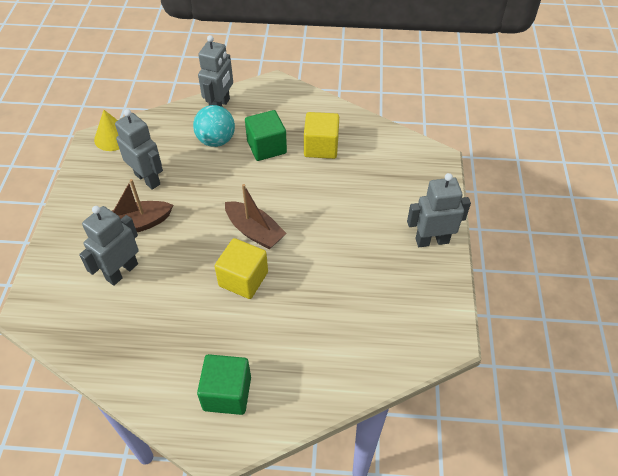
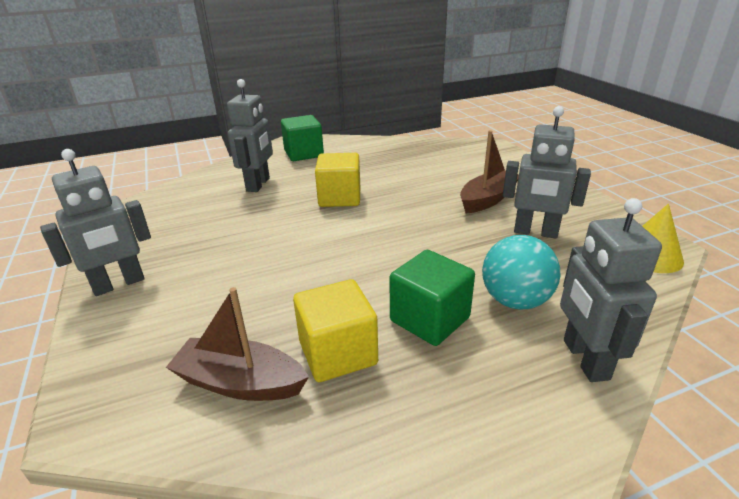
camera: 155 degrees right, 20 degrees down
(122, 271) = (454, 174): grey robot -> grey robot (258, 184)
(254, 231) = (358, 228): brown boat -> brown boat (240, 383)

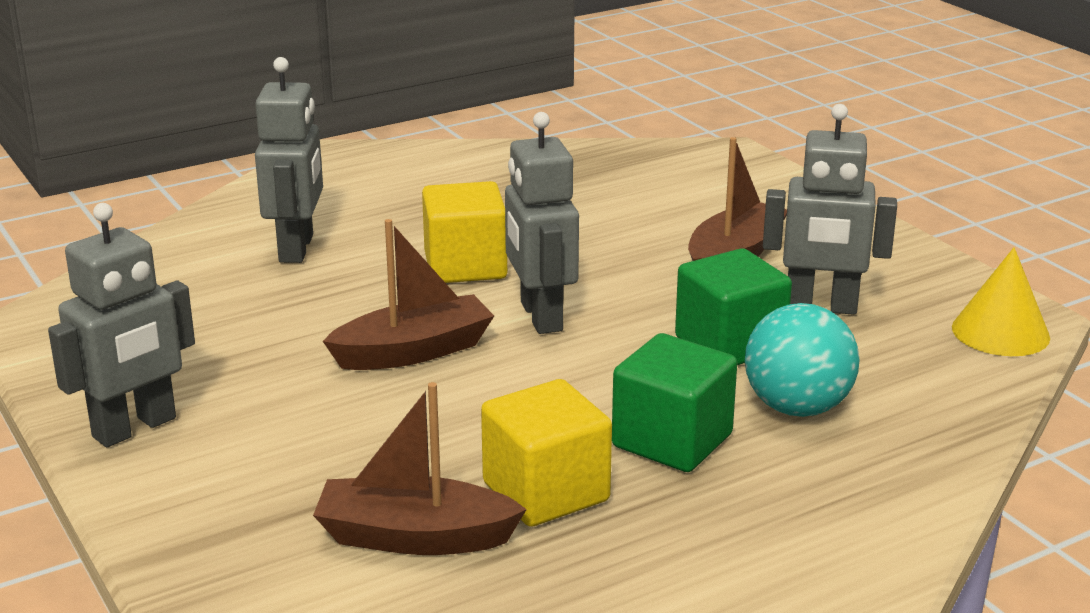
camera: 10 degrees left, 5 degrees down
(293, 246) = (414, 351): none -> brown boat
(304, 154) = (360, 183): green cube -> green cube (730, 344)
(584, 359) = (900, 472): grey robot -> grey robot (540, 316)

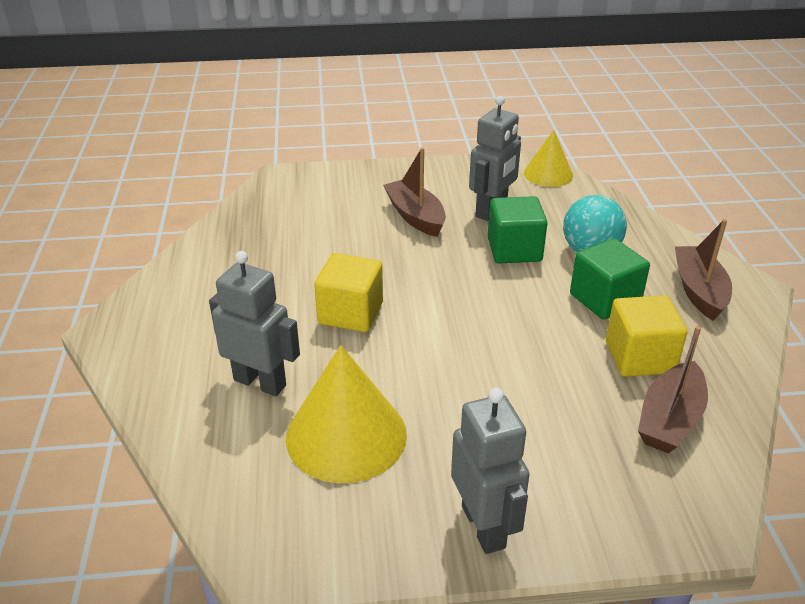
camera: 65 degrees left, 10 degrees up
(239, 315) = (346, 435): none -> yellow cone
(414, 351) = (452, 365): brown boat -> brown boat (699, 291)
(540, 316) = (440, 303): grey robot -> none

